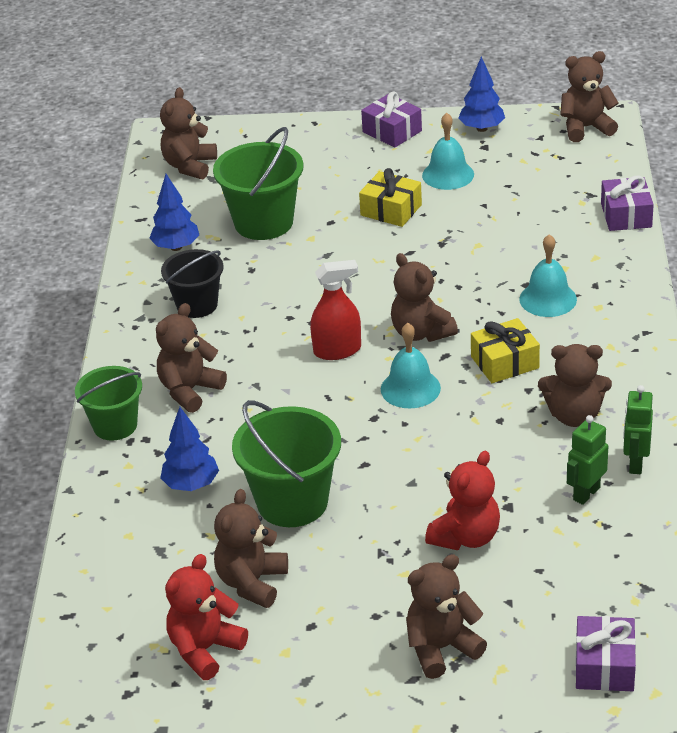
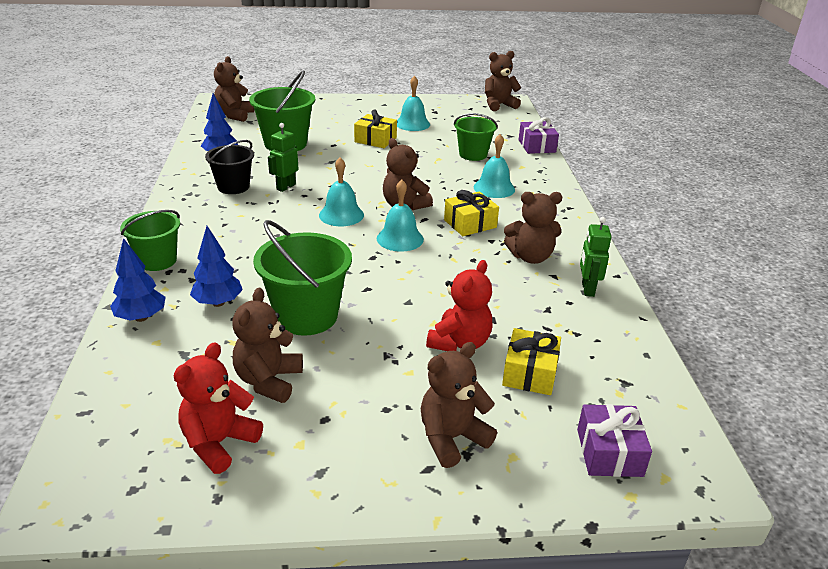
camera: 10 degrees left, 5 degrees down
(190, 390) = (223, 238): brown teddy bear -> none
(337, 350) = (341, 215): red spray bottle -> turquoise bell
(392, 131) = (372, 103): purple gift -> none
(481, 128) = (431, 103): blue tree -> blue tree (141, 317)
(528, 235) = (473, 154): none -> green bucket
(539, 575) = (529, 373): none -> yellow gift
(586, 494) = (554, 310): green robot -> green robot (286, 187)

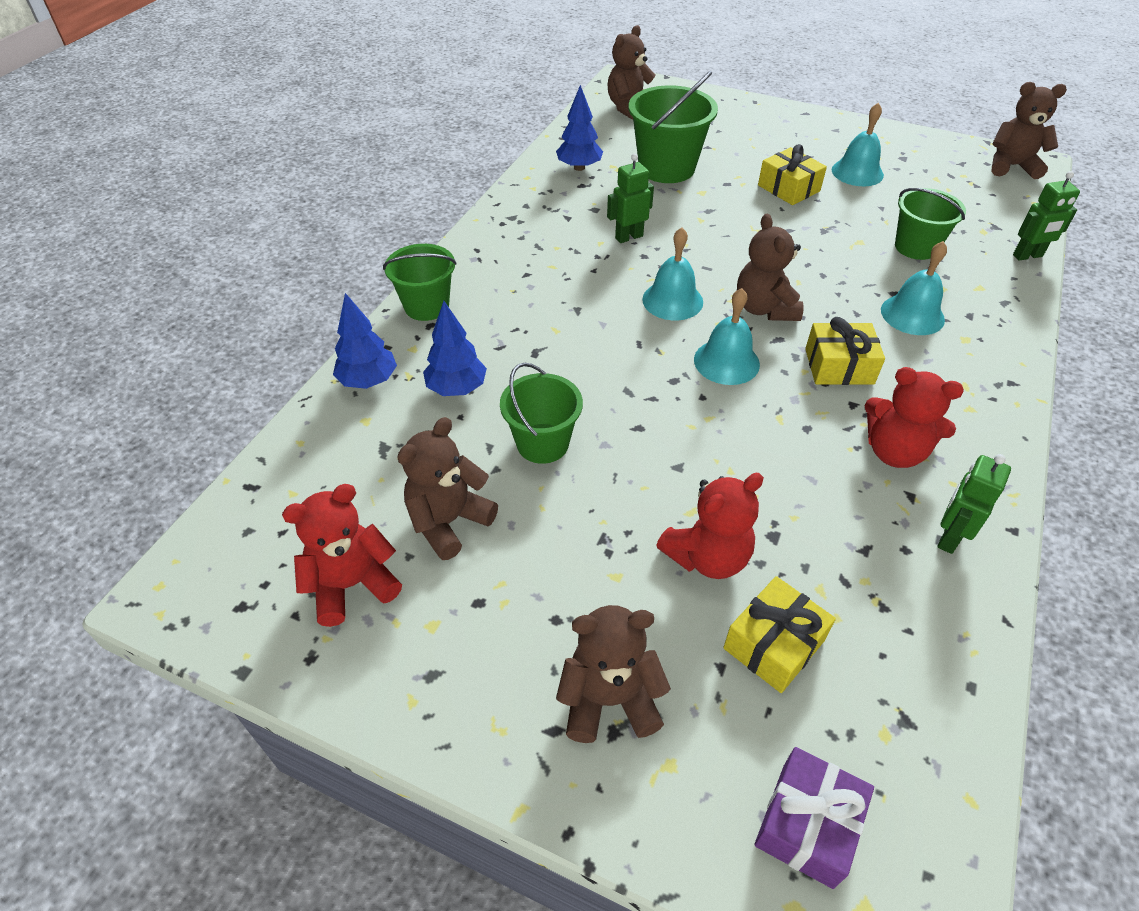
camera: 30 degrees right, 15 degrees up
(233, 187) = (567, 220): black bucket -> none
(306, 316) = (542, 443): green bucket -> green bucket, size x0.66
(530, 257) = (894, 451): brown teddy bear -> red teddy bear
(537, 146) = (1027, 256): purple gift -> green robot

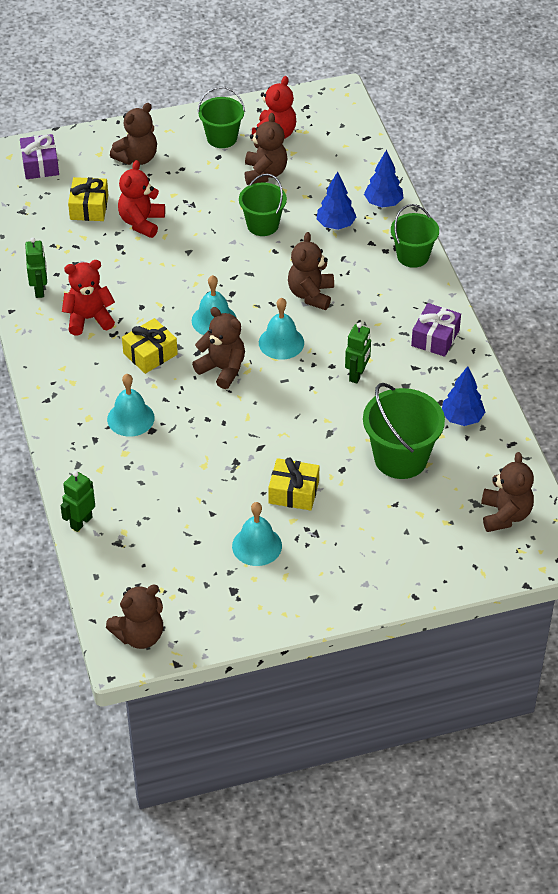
camera: 140 degrees right, 0 degrees up
(515, 228) = (435, 338): none -> purple gift
(584, 328) = (311, 294): none -> brown teddy bear
(915, 247) = (162, 483): green bucket -> green bucket (222, 138)

